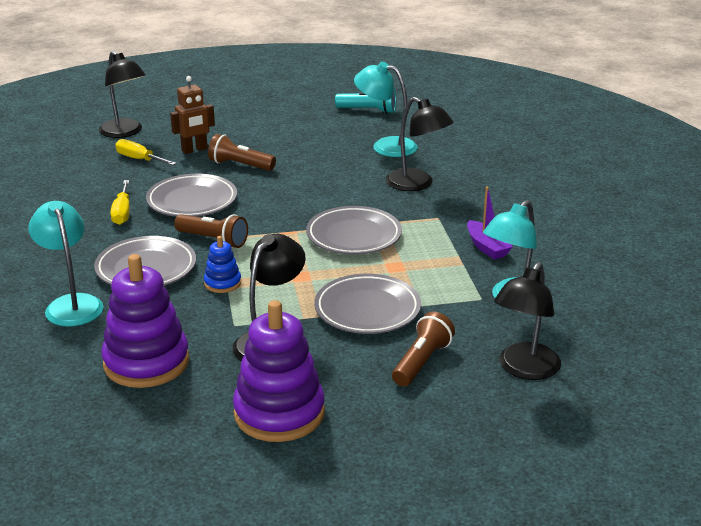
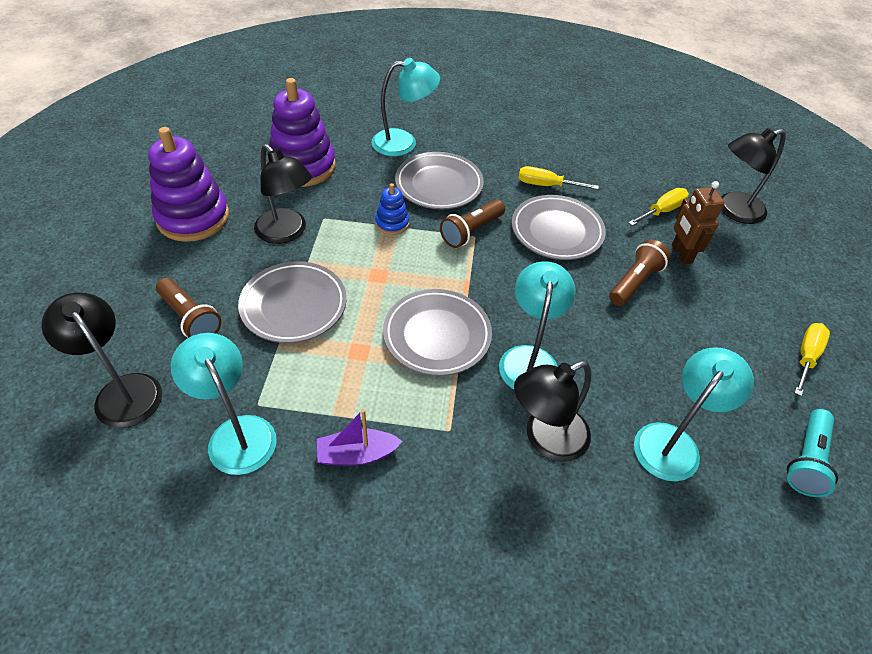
camera: 105 degrees right, 20 degrees up
(281, 109) = (806, 357): none -> yellow screwdriver
(350, 197) = (529, 359): none -> turquoise lamp

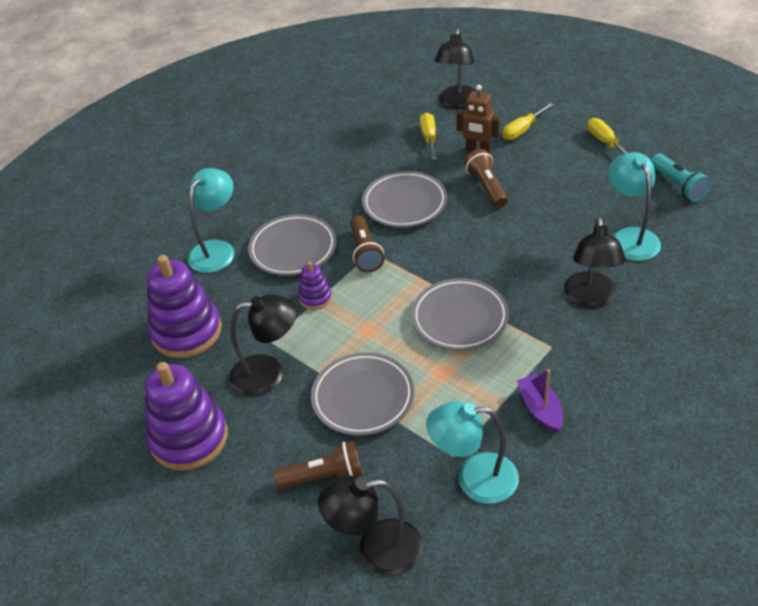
camera: 50 degrees left, 5 degrees down
(357, 454) = (540, 409): purple boat -> purple boat turned 135 degrees clockwise
(392, 223) = (315, 297): blue stacking toy -> purple stacking toy
(529, 359) = (517, 276): turquoise lamp -> none
(546, 185) = (349, 185): yellow screwdriver -> yellow screwdriver (522, 130)

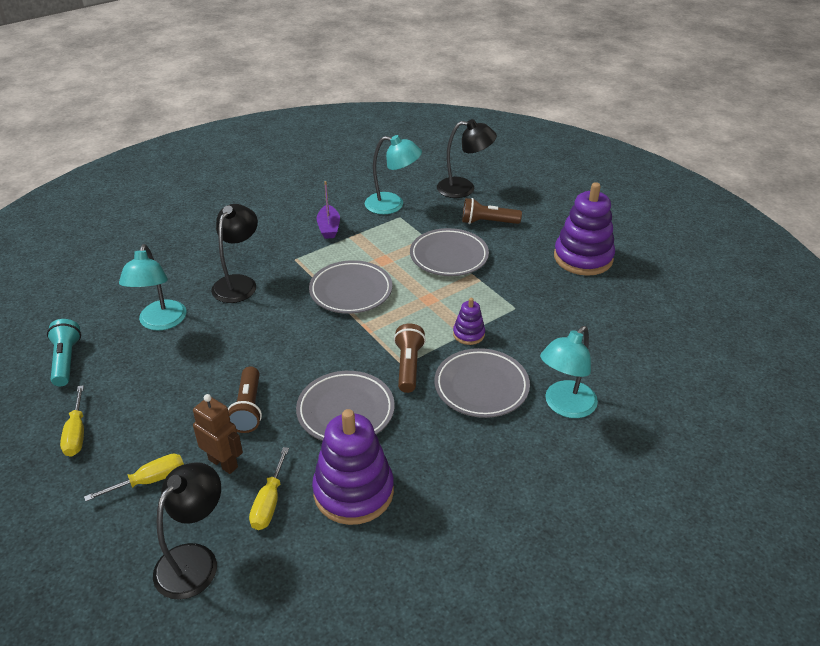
camera: 170 degrees left, 5 degrees down
(186, 332) = (591, 330): purple stacking toy -> purple stacking toy (353, 491)
(268, 373) = (519, 285): black lamp -> none

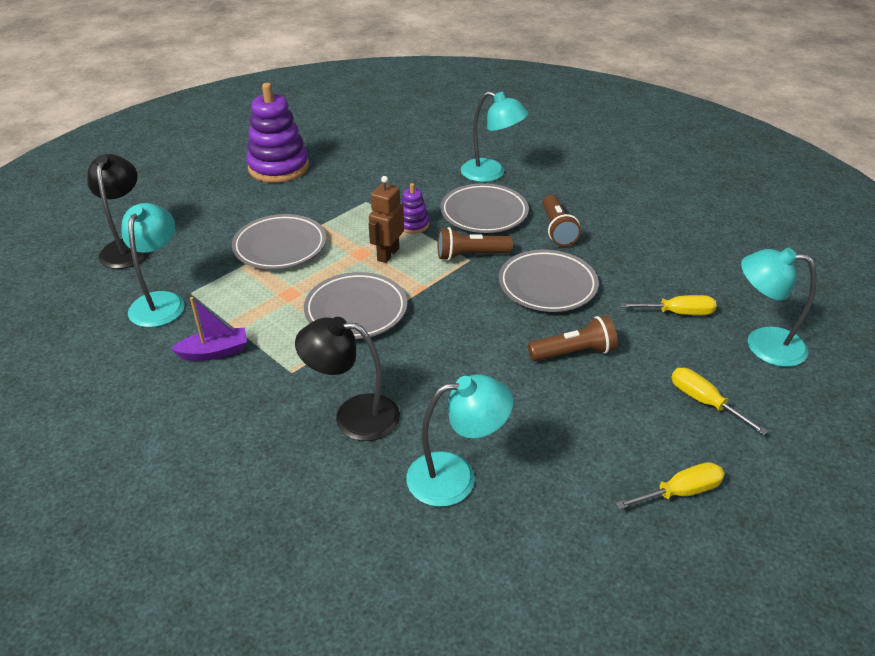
camera: 100 degrees left, 0 degrees up
(66, 360) = (566, 562): turquoise flashlight -> none
(194, 560) = (763, 344): black lamp -> turquoise lamp
(223, 463) = (652, 353): brown robot -> brown robot (387, 254)
(353, 491) = (637, 267): purple stacking toy -> none
(487, 222) = (209, 225): brown flashlight -> brown flashlight (557, 230)

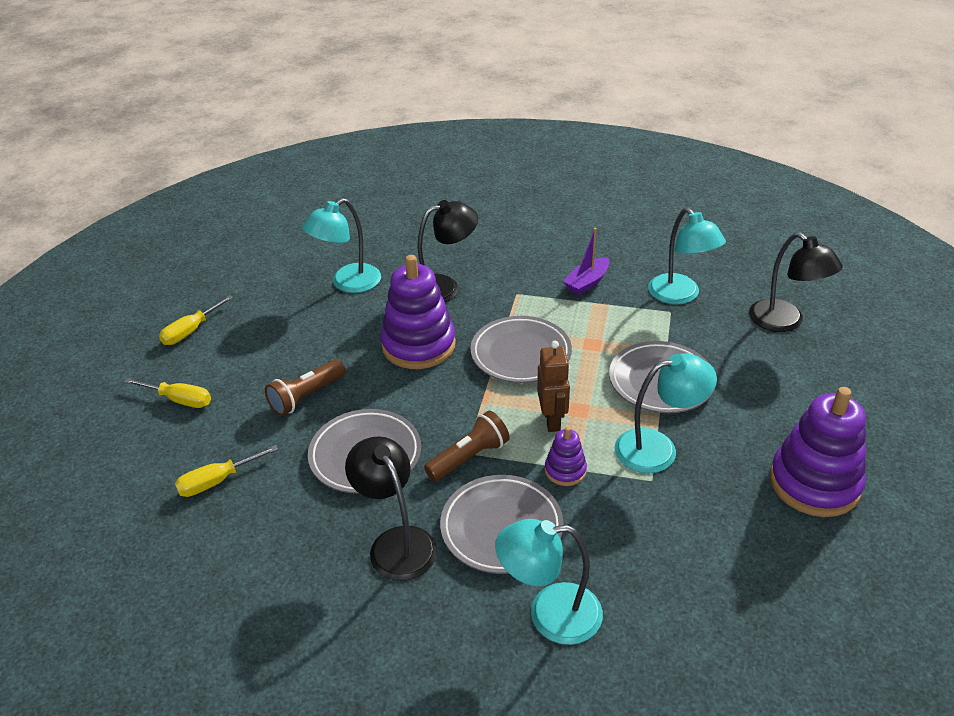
camera: 150 degrees right, 0 degrees up
(436, 358) = (418, 345): none -> purple stacking toy
(557, 230) = (396, 542): brown flashlight -> black lamp
(763, 344) = (124, 480): turquoise lamp -> turquoise lamp (658, 448)

